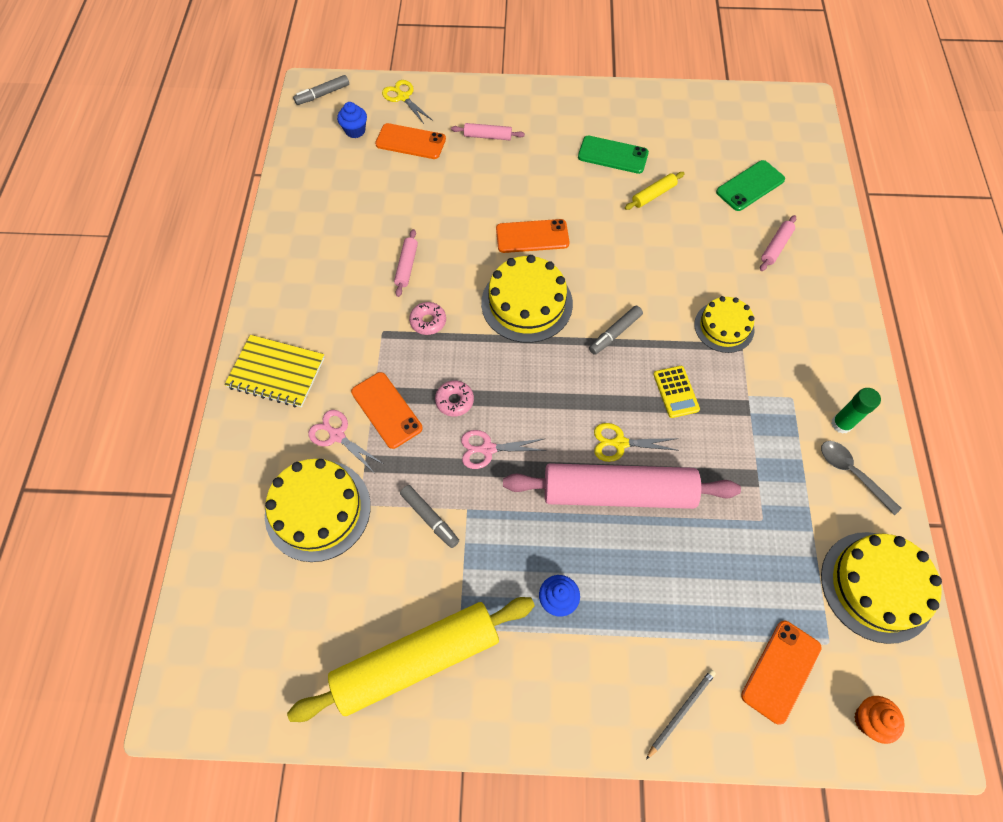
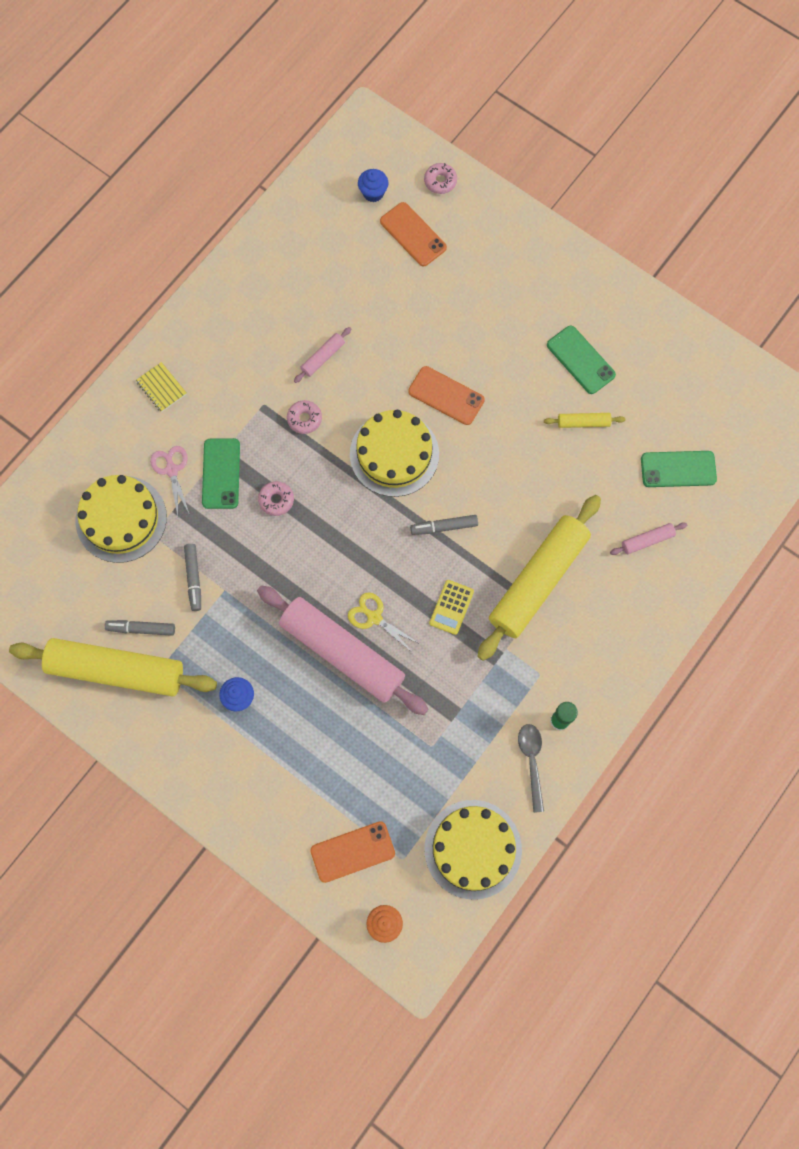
camera: 35 degrees right, 10 degrees up
(276, 372) = (161, 388): yellow notebook -> yellow notebook, size x0.58
(323, 94) = (371, 135): grey marker -> grey marker (141, 629)
(386, 410) = (221, 473): orange phone -> green phone
(403, 97) = (440, 181): yellow scissors -> pink donut
(487, 136) = (484, 270): pink rolling pin -> none
(488, 449) = (273, 555): pink scissors -> none
(681, 712) = (263, 827): grey pencil -> none
(724, 327) = (537, 580): yellow cake -> yellow rolling pin

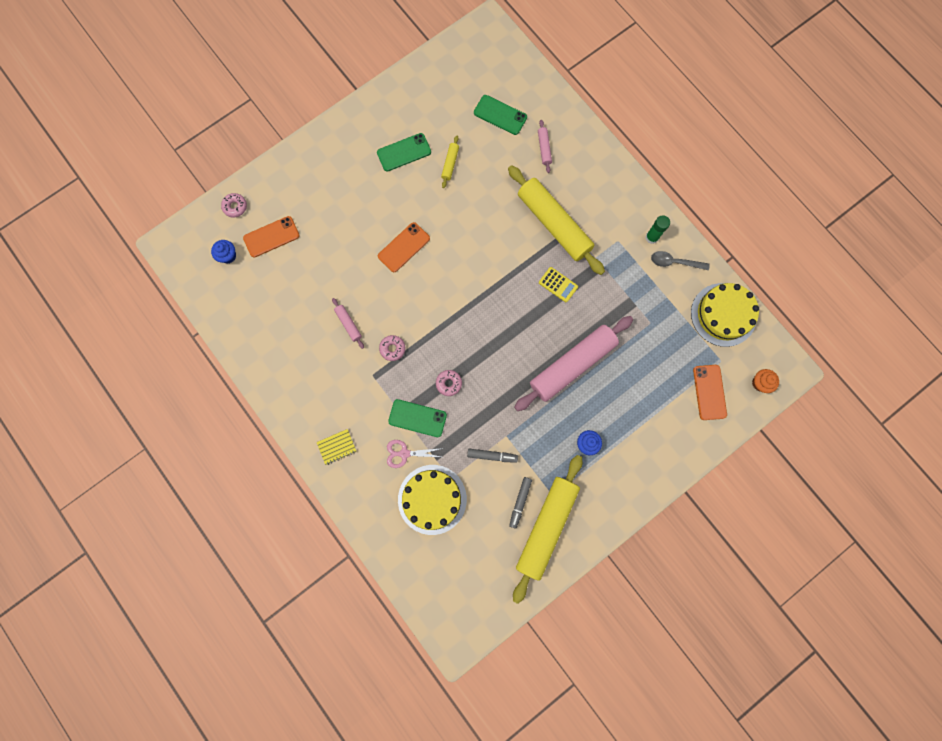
camera: 75 degrees left, 5 degrees up
(374, 617) = (552, 337): yellow scissors -> none
(394, 454) = (437, 293): yellow cake -> none
(444, 527) = (500, 274): grey marker -> none
(678, 469) = (500, 115): green phone -> green phone turned 75 degrees counterclockwise

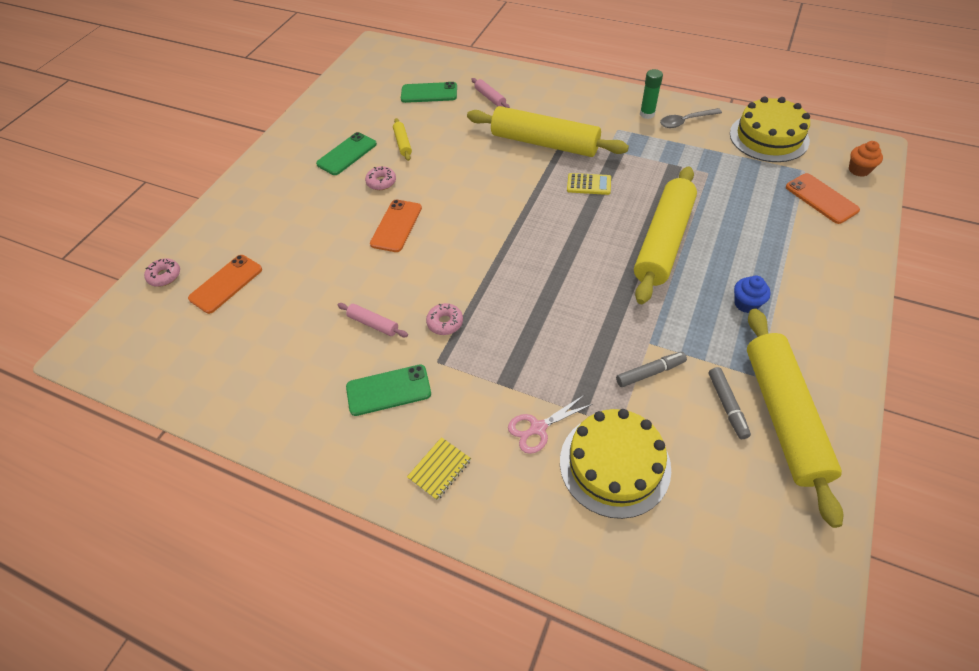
camera: 25 degrees left, 25 degrees down
(228, 256) = (175, 326): blue cupcake -> none
(417, 418) = (526, 379): green phone -> green phone (388, 390)
(449, 383) = (539, 324): pink donut -> pink donut (381, 182)
(572, 365) = (663, 241): pink rolling pin -> yellow rolling pin

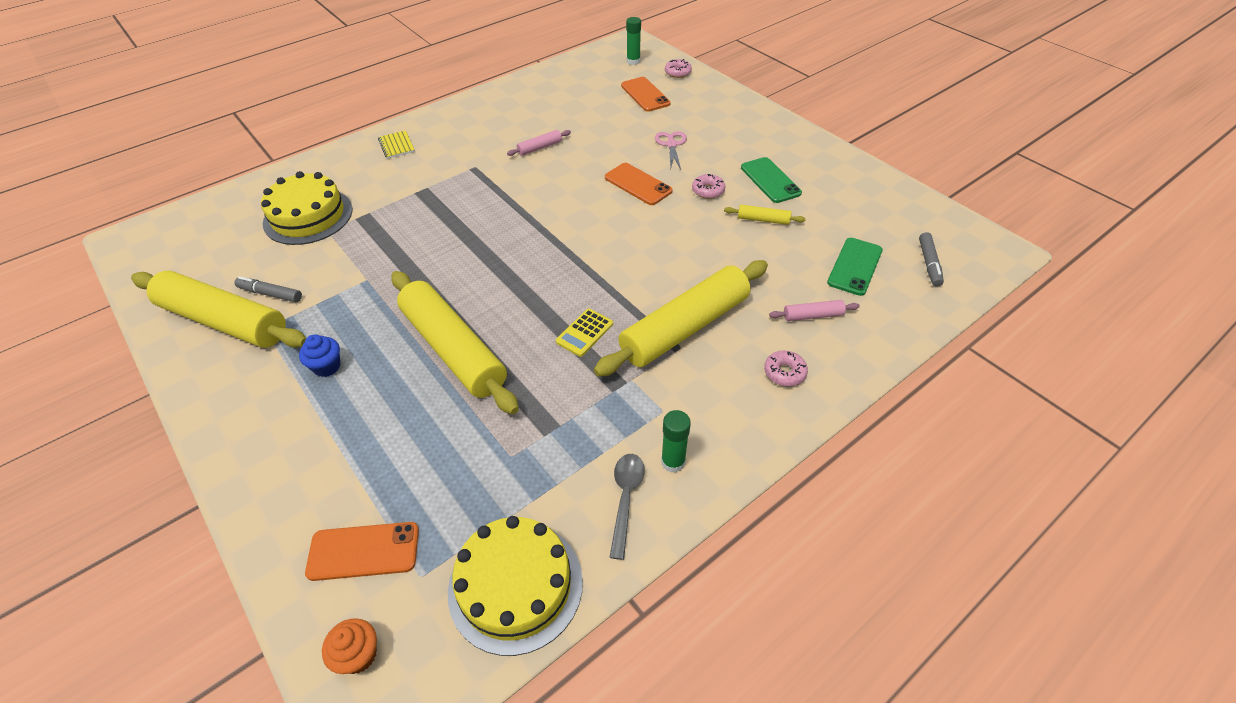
camera: 115 degrees right, 5 degrees down
(144, 326) = (633, 61): none -> green glue stick
(388, 390) = (475, 141): green phone -> none
(445, 322) = (505, 180): pink donut -> pink donut (784, 372)
(538, 428) = (372, 193): pink scissors -> pink scissors (671, 145)
(650, 372) = (344, 266): grey marker -> grey marker (929, 263)

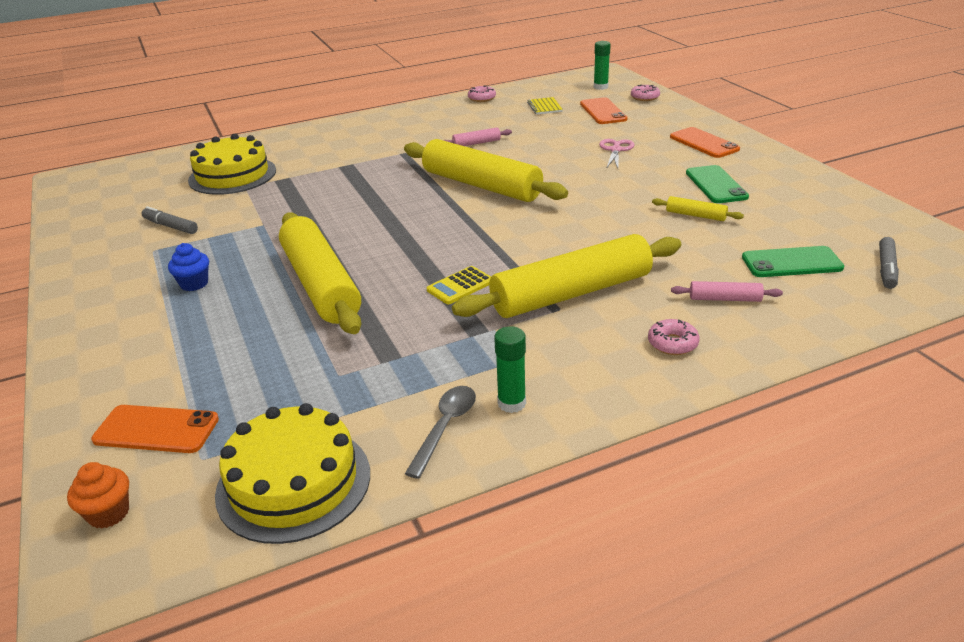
camera: 15 degrees right, 15 degrees down
(224, 321) = (120, 241): yellow rolling pin -> yellow rolling pin (481, 185)
(396, 146) = (338, 133): yellow notebook -> yellow notebook (544, 107)
(638, 184) = (567, 177): orange phone -> orange phone (704, 143)
(708, 191) = (642, 188): pink donut -> pink donut (482, 98)
(855, 266) = (791, 263): green phone -> green phone turned 45 degrees clockwise

